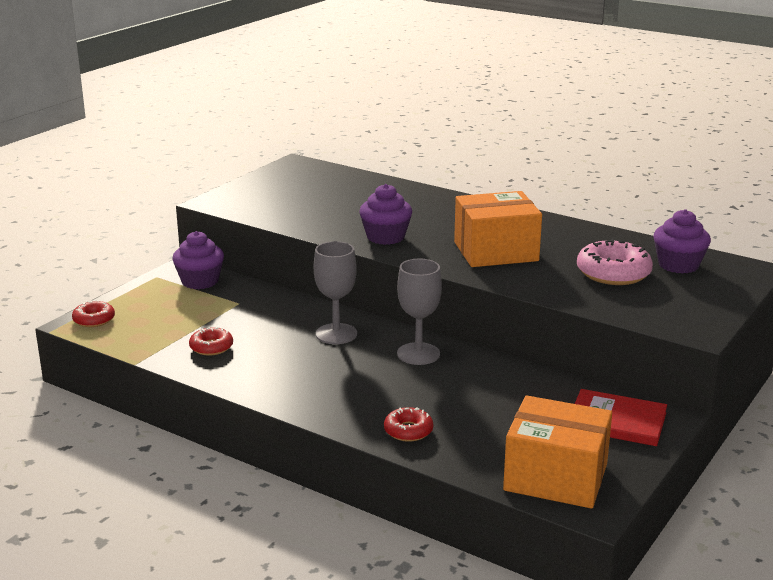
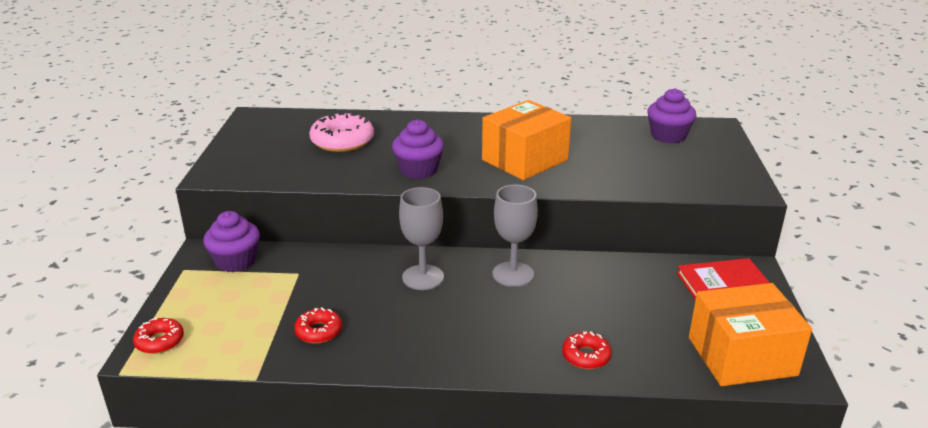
camera: 30 degrees left, 5 degrees up
(613, 273) = (633, 155): pink donut -> pink donut (342, 141)

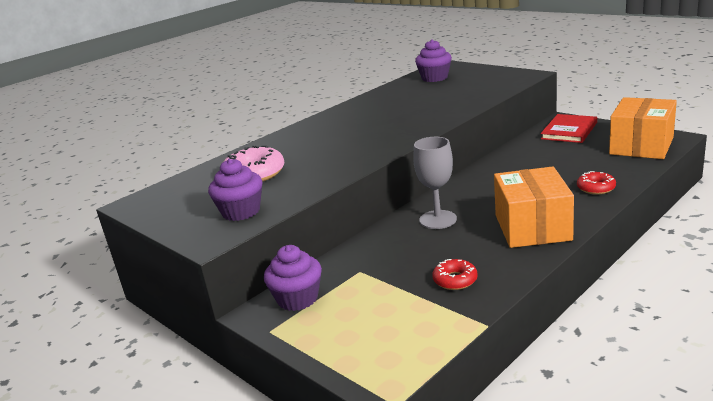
camera: 45 degrees left, 5 degrees down
(160, 341) = (372, 368): red donut -> none
(418, 170) = (352, 155): purple cupcake -> purple cupcake (241, 212)
(513, 274) = (477, 187): grey goblet -> none
(525, 160) = (396, 120): orange box -> orange box (532, 227)

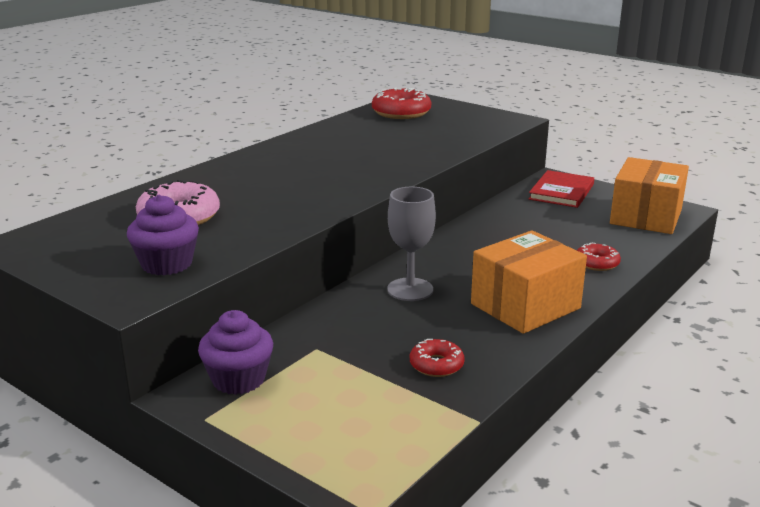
camera: 10 degrees left, 0 degrees up
(434, 78) = (401, 113): purple cupcake -> red donut
(532, 227) = (525, 306): orange box -> orange box turned 60 degrees clockwise

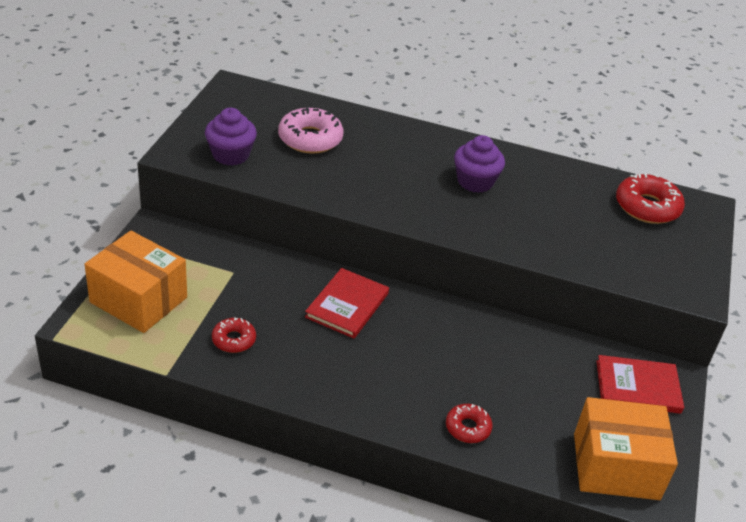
camera: 65 degrees right, 15 degrees up
(238, 379) = (180, 245): purple cupcake -> purple cupcake (475, 181)
(410, 289) = (347, 305): grey goblet -> red book
(525, 306) = (352, 382): orange box -> orange box (138, 300)

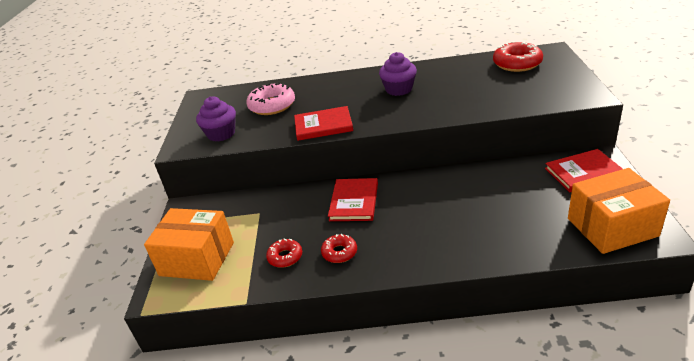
camera: 10 degrees left, 5 degrees down
(354, 195) = (323, 125): none -> red book
(467, 428) = (493, 245): red donut -> red donut (339, 252)

